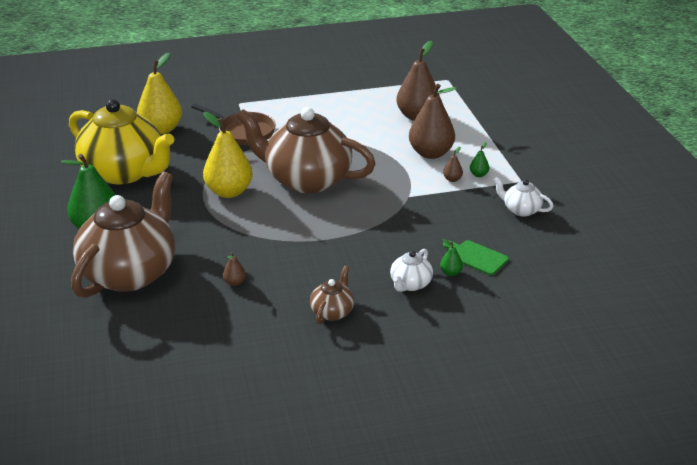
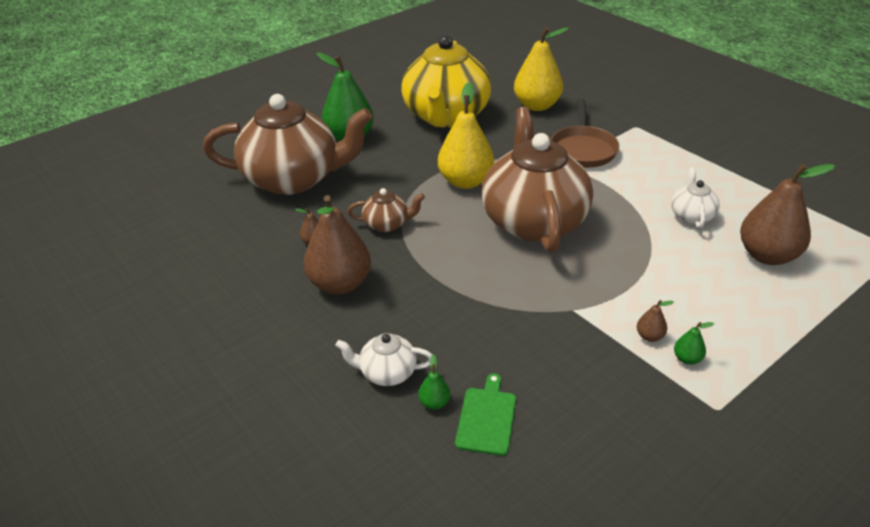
camera: 65 degrees right, 5 degrees up
(332, 312) = (299, 326): brown teapot -> brown teapot (387, 224)
(430, 153) = (691, 296): brown pear -> brown pear (340, 284)
(521, 210) = (639, 433): white teapot -> white teapot (691, 216)

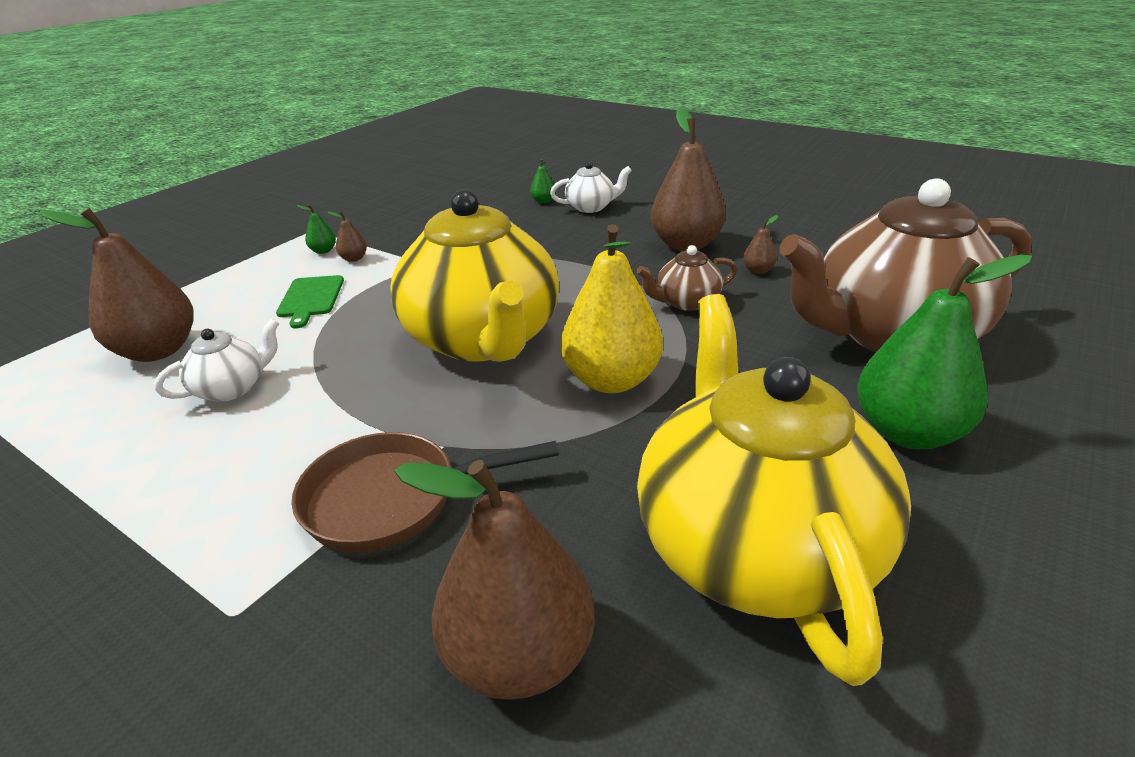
camera: 165 degrees right, 5 degrees down
(486, 418) = (500, 201): green cutting board -> green cutting board (311, 298)
(533, 221) = (483, 339): brown teapot -> yellow teapot
(537, 106) = (519, 655): yellow pear -> brown pear
(583, 149) = (392, 498): brown pan -> brown pan turned 90 degrees counterclockwise
(691, 216) = (232, 388): white teapot -> white teapot turned 120 degrees counterclockwise

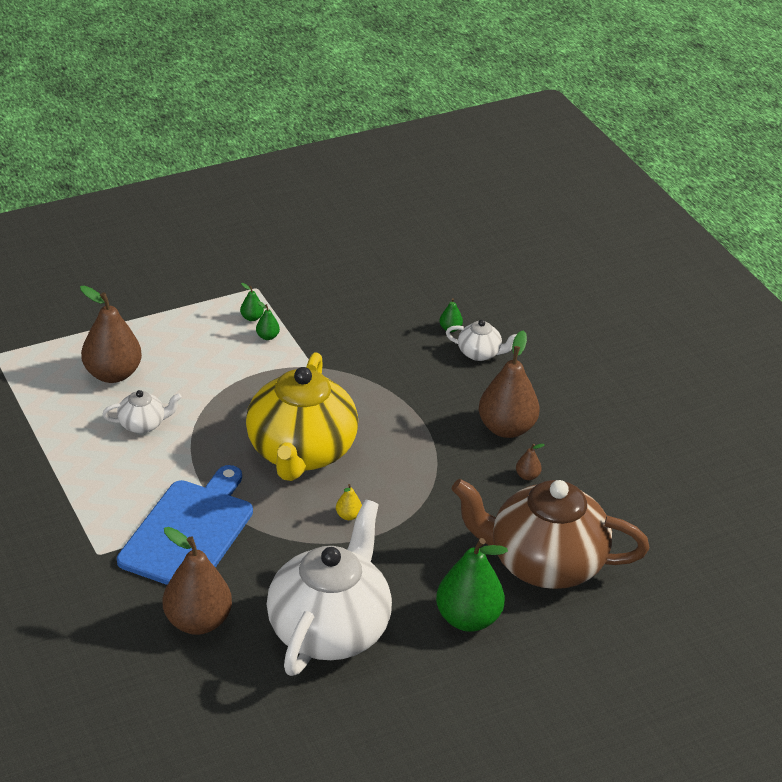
camera: 25 degrees right, 5 degrees up
(311, 298) = (219, 366): green cutting board -> none
(354, 259) = (267, 336): brown pear -> green pear
(392, 498) = (189, 532): brown pan -> blue cutting board
(611, 380) = (348, 516): yellow pear -> yellow pear, size x0.41
(686, 302) = (450, 480): brown teapot -> none
(754, 545) = (329, 629): yellow teapot -> white teapot

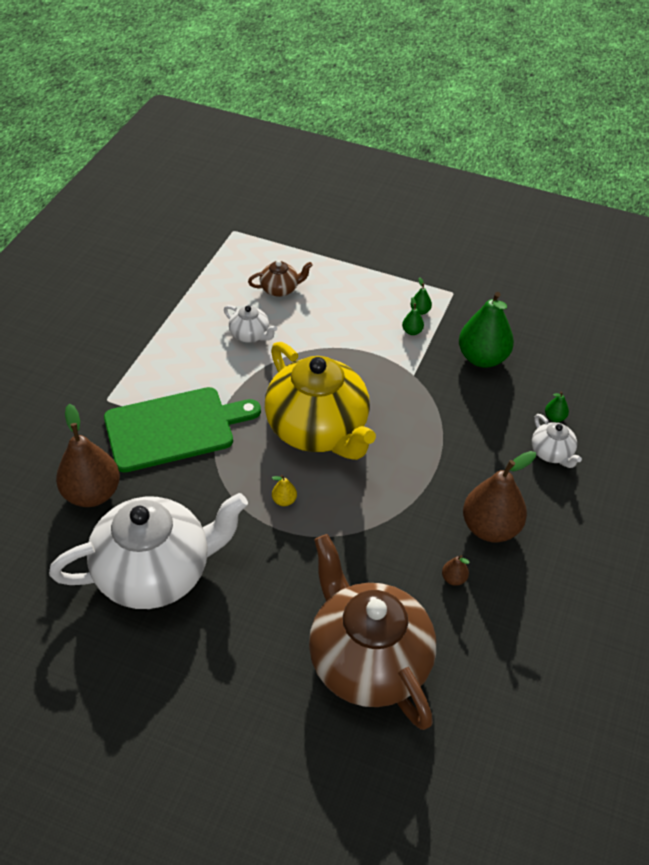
camera: 50 degrees right, 10 degrees up
(112, 374) = (280, 289): brown pear -> brown teapot
(189, 532) = (174, 428): blue cutting board -> green cutting board
(301, 452) = (318, 429): yellow teapot -> yellow teapot turned 90 degrees counterclockwise
(468, 619) = (252, 651): green pear -> green pear (482, 358)

